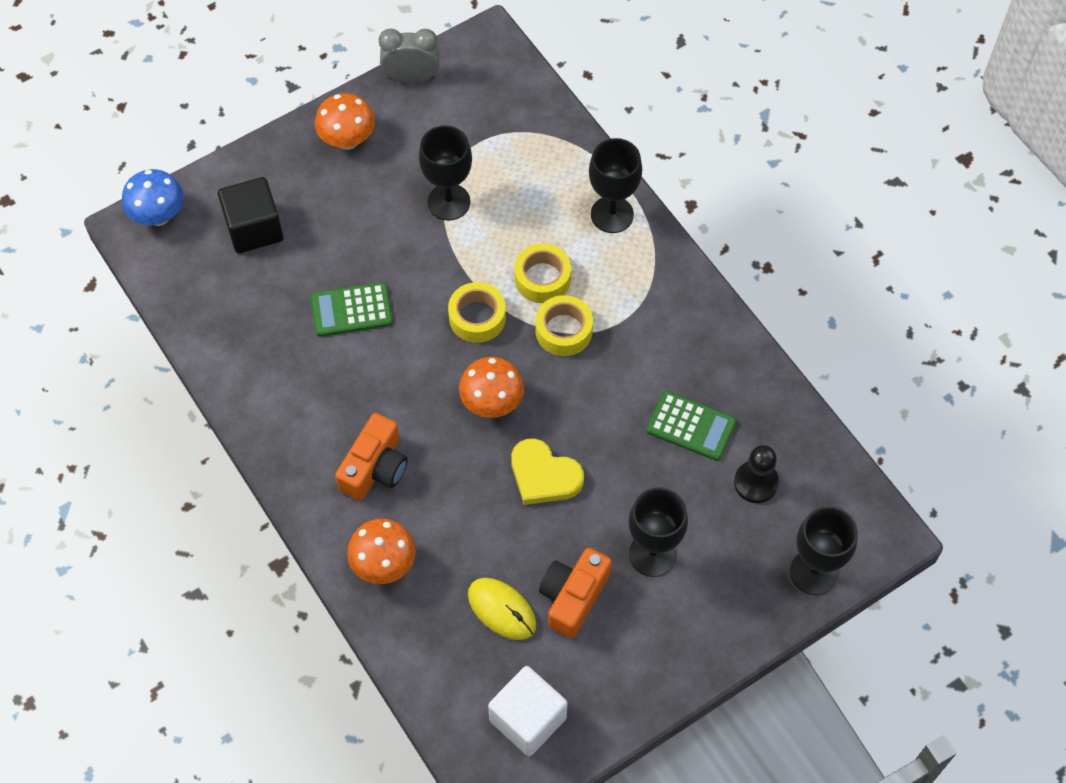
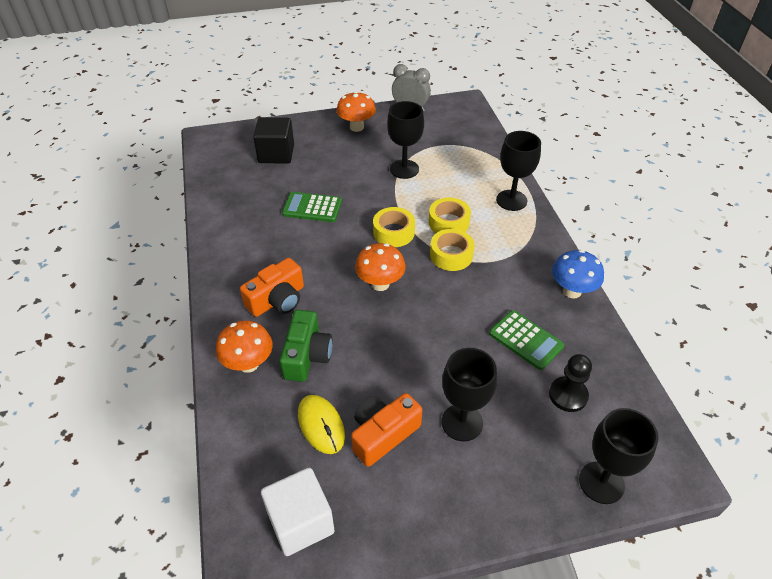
camera: 20 degrees right, 15 degrees down
(158, 216) = (224, 135): blue mushroom -> blue mushroom (572, 291)
(447, 531) = (307, 355): none -> green camera
(544, 475) = (397, 340): yellow heart -> none

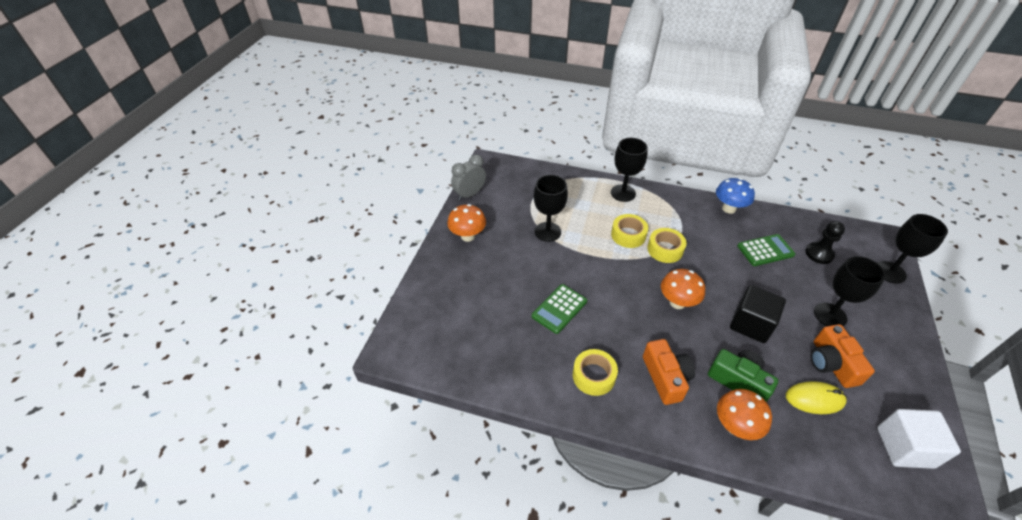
camera: 60 degrees left, 0 degrees up
(276, 154) = (463, 305): black cube -> black cube (751, 324)
(393, 232) = (622, 270): yellow tape -> yellow tape (593, 376)

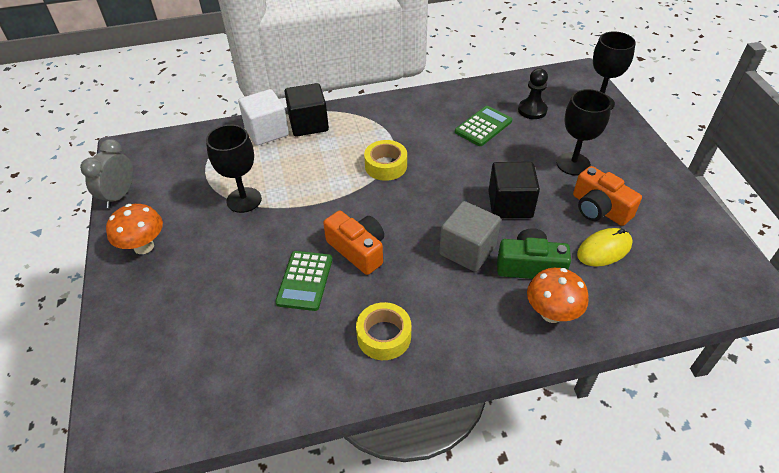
camera: 30 degrees left, 0 degrees up
(623, 193) = (308, 124): black goblet -> black cube
(628, 235) = (338, 166): yellow tape -> none
(666, 377) = (459, 299): orange camera -> orange camera (358, 250)
(677, 302) = (428, 215): orange mushroom -> none
(693, 344) = (467, 250): none -> grey cube
(729, 209) = (426, 99): blue mushroom -> none
(904, 447) = (697, 255): white cube -> white cube (267, 131)

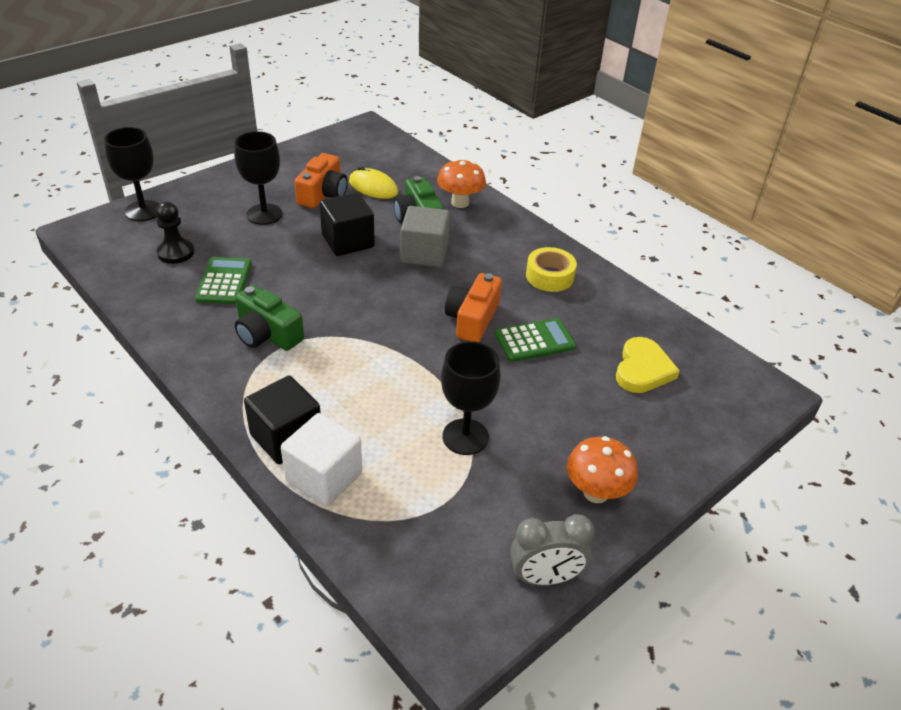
camera: 120 degrees left, 5 degrees down
(217, 344) = (643, 369): none -> yellow heart
(386, 166) = (335, 337): yellow tape -> none
(410, 135) = (267, 334): none -> green camera
(483, 126) = (224, 281): green calculator -> green calculator turned 75 degrees clockwise

